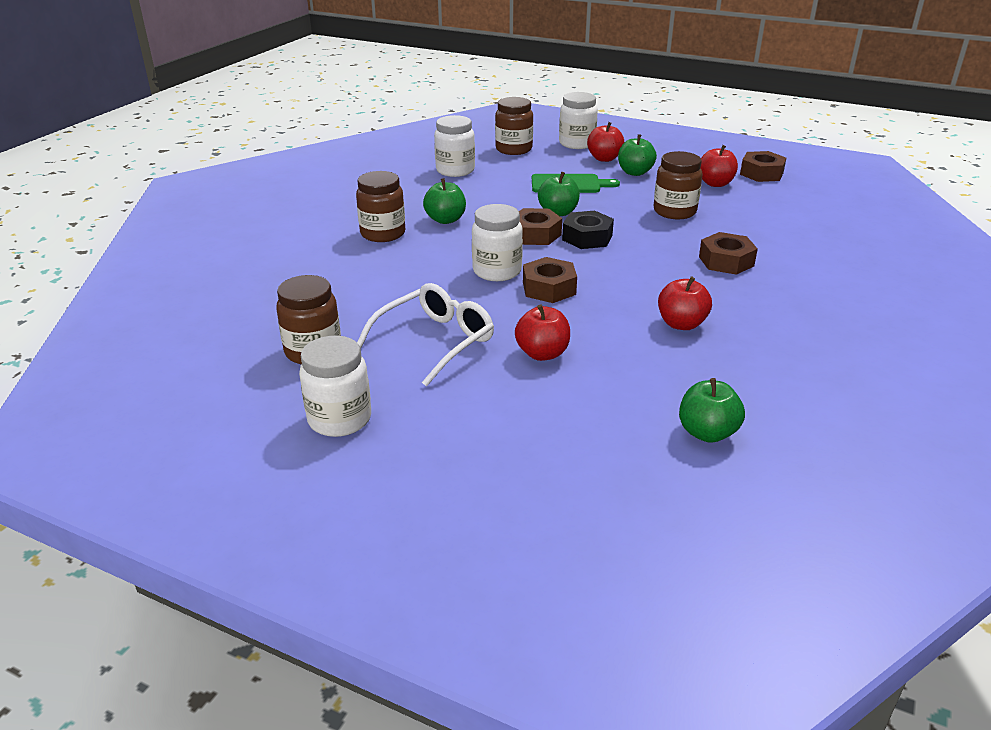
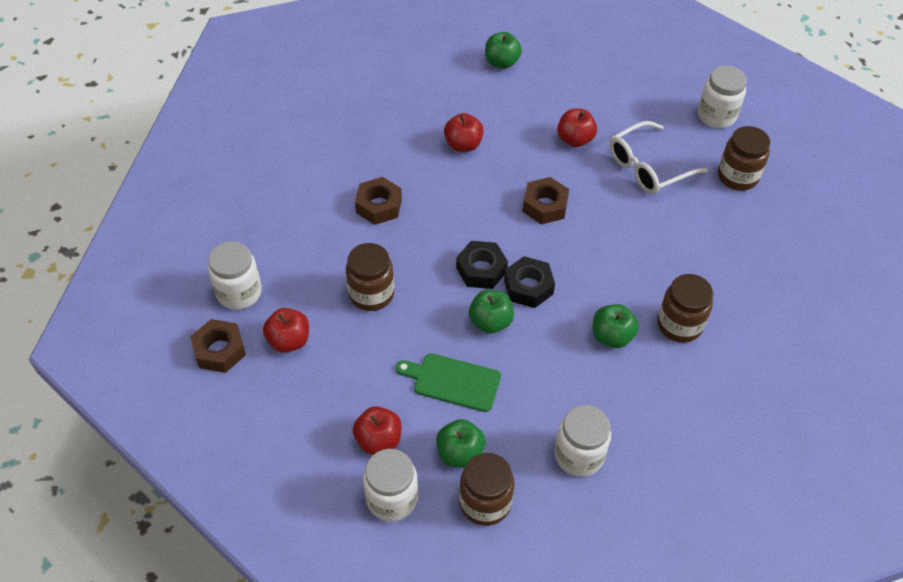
camera: 165 degrees left, 20 degrees up
(497, 271) = (581, 238): white jar -> white jar (239, 293)
(535, 234) = (528, 287): brown nut -> black nut
(635, 172) = (362, 391): green apple -> green apple (460, 453)

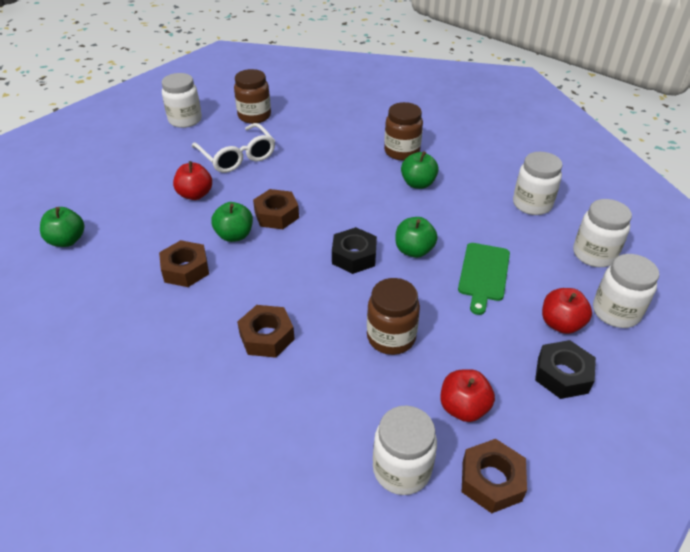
camera: 90 degrees left, 10 degrees down
(460, 453) = (554, 269): green apple -> green apple (234, 235)
(463, 145) = (185, 269): red apple -> brown nut
(485, 503) = (594, 254): brown jar -> white jar
(528, 287) = (372, 227): black nut -> black nut (562, 375)

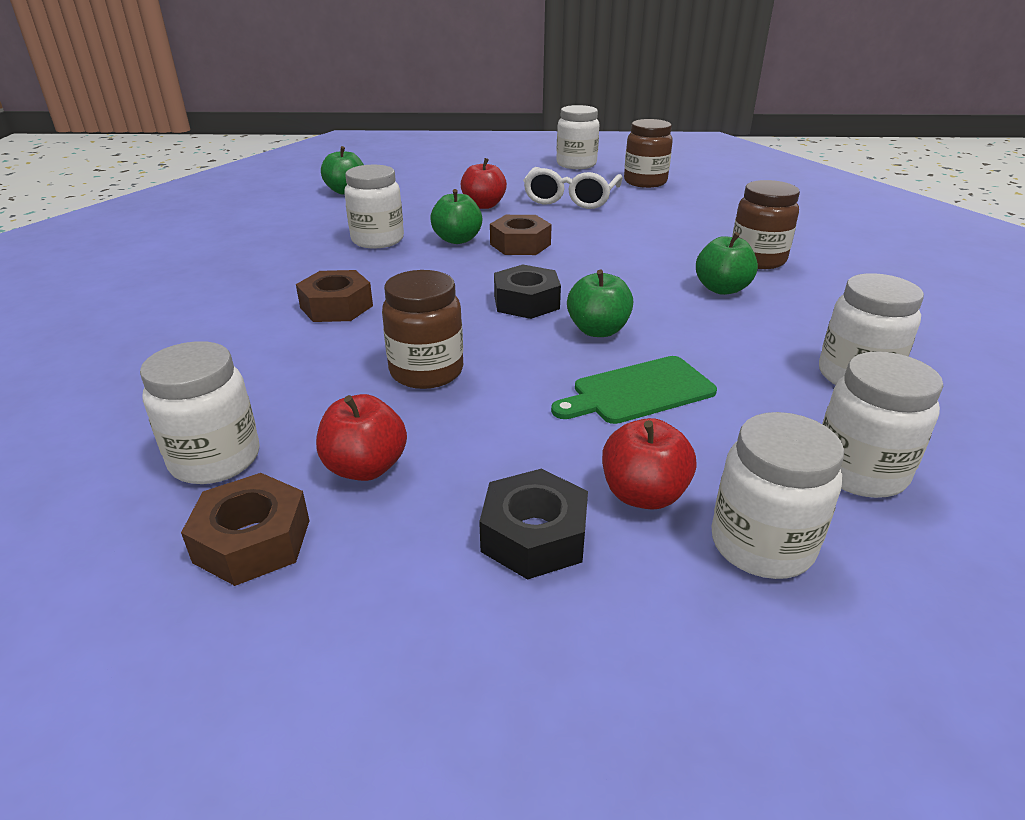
camera: 50 degrees right, 10 degrees down
(185, 269) = (377, 240): brown nut -> white jar

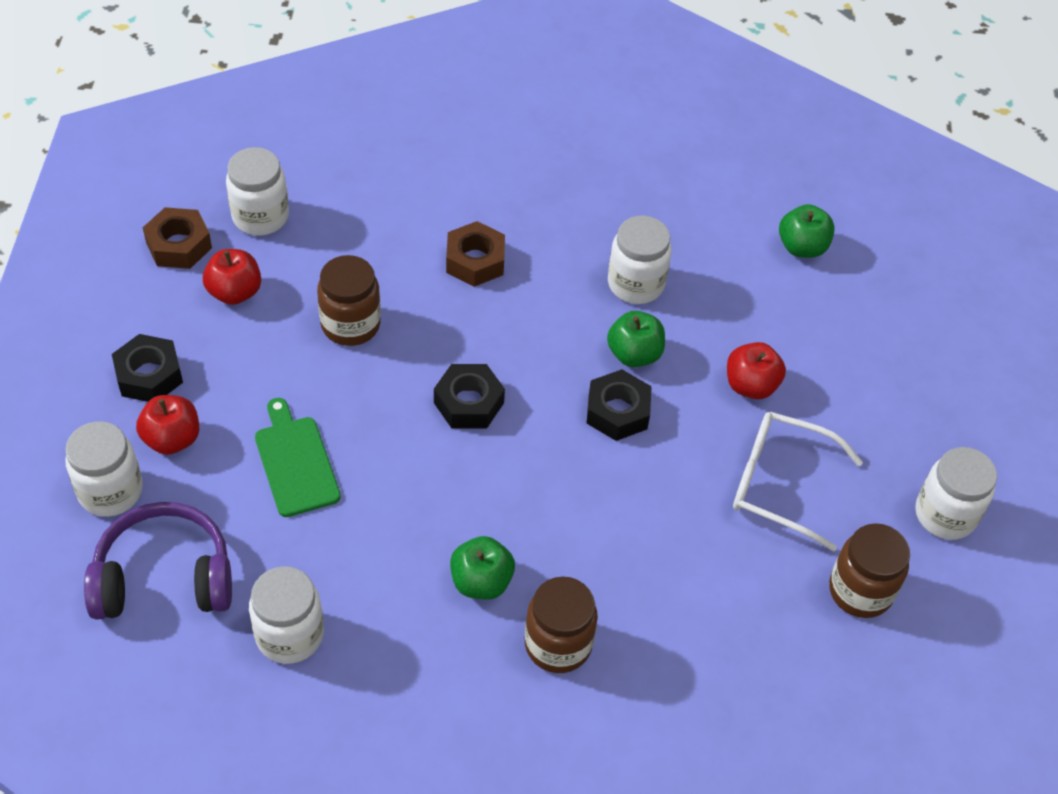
camera: 90 degrees right, 20 degrees up
(520, 244) = (617, 412): brown nut -> black nut
(598, 330) = (403, 452): green apple -> none
(859, 472) = (164, 578): white jar -> purple headphones

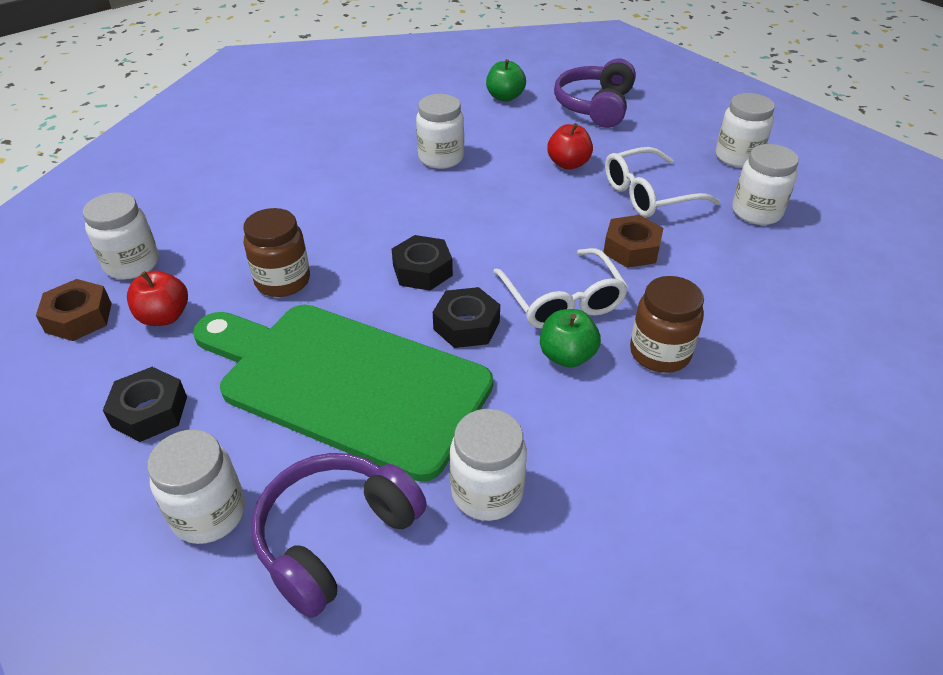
camera: 40 degrees left, 10 degrees down
(172, 439) = (223, 438): red apple -> none
(295, 462) = (345, 382): green cutting board -> green cutting board, size x2.31
(475, 261) = (326, 201): brown nut -> brown nut (631, 249)
(544, 530) = (563, 301): none -> white glasses
(617, 412) = (517, 218): black nut -> black nut (466, 325)
(634, 354) = (487, 188): green apple -> none
(860, 591) = (756, 212): brown jar -> white jar
(884, 331) = (595, 106): none -> purple headphones

